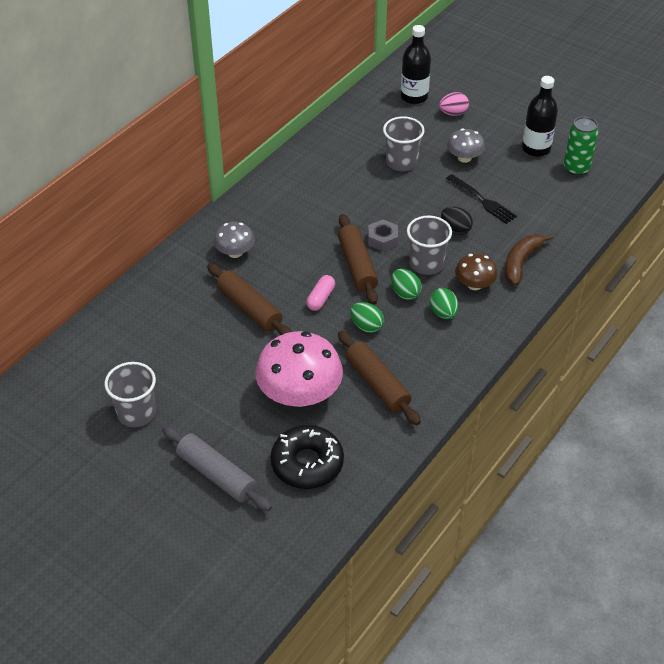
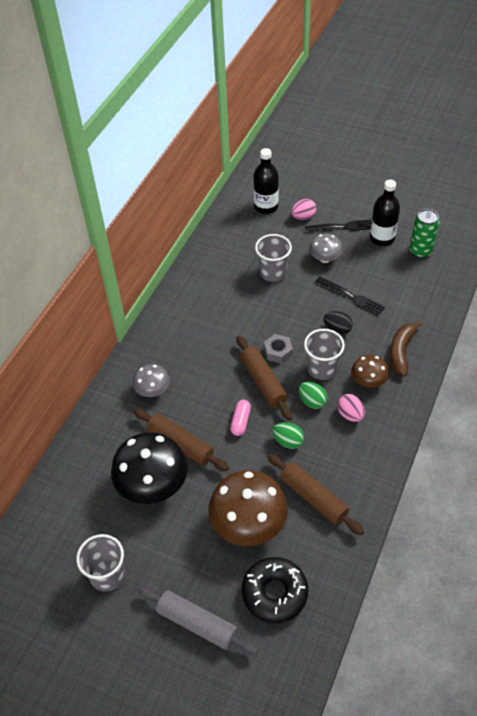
camera: 10 degrees left, 5 degrees up
(208, 339) = (152, 484): none -> black mushroom
(299, 394) = (248, 523): pink mushroom -> brown mushroom
(443, 313) = (350, 414): green egg -> pink egg
(495, 130) = (343, 227): none -> black fork

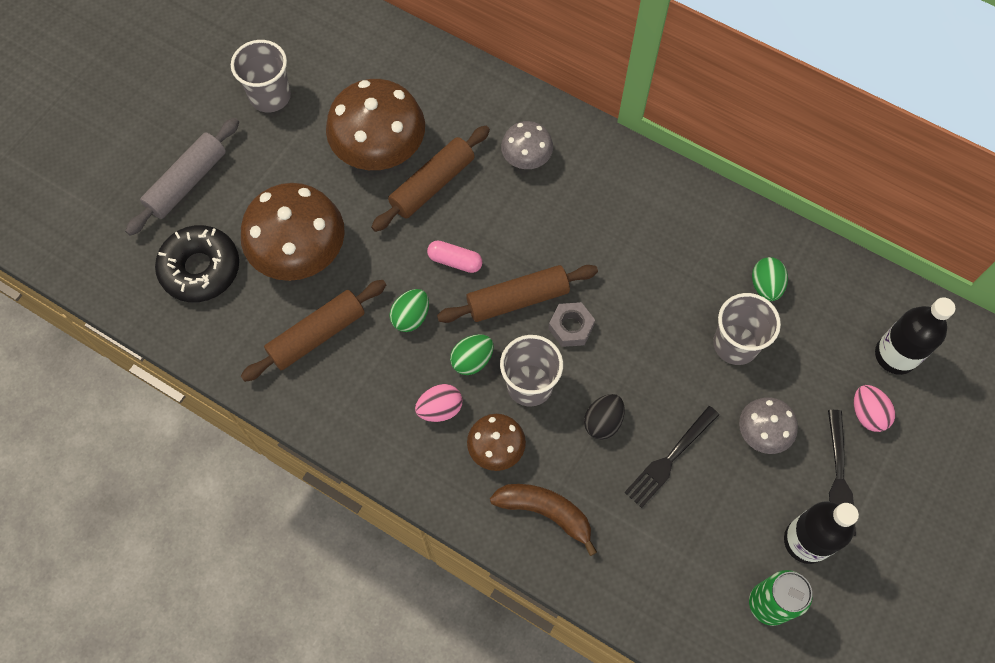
camera: 95 degrees right, 15 degrees up
(152, 484) = (379, 148): black mushroom -> brown mushroom
(232, 261) = (765, 286): none -> green egg

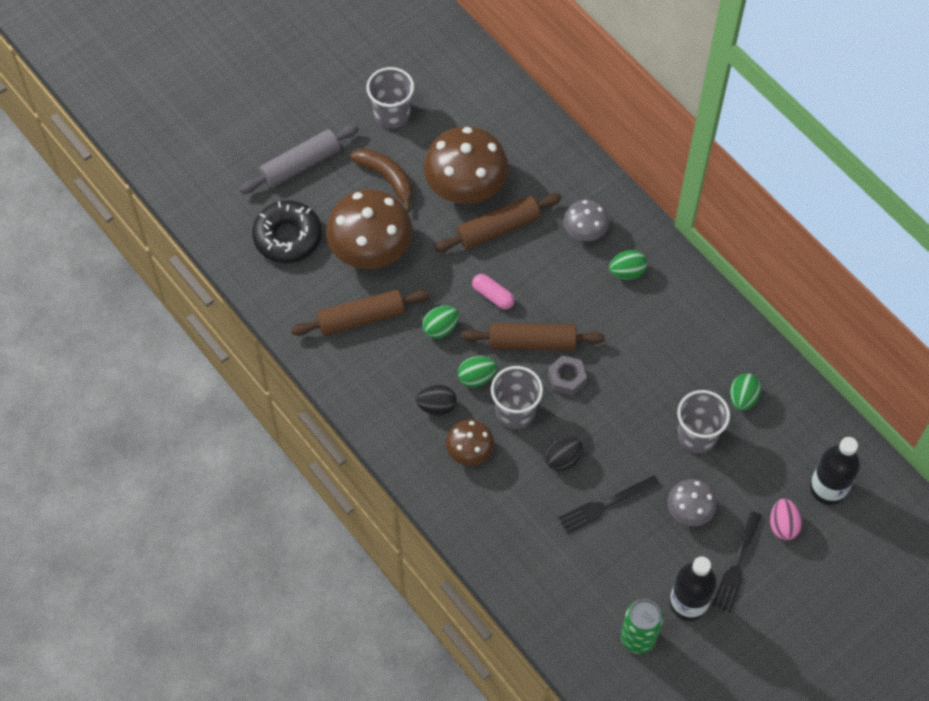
camera: 20 degrees right, 5 degrees down
(440, 409) = (437, 406): pink egg -> black egg
(545, 512) = (489, 511): brown banana -> brown banana (387, 178)
(588, 188) = (627, 272): none -> green egg

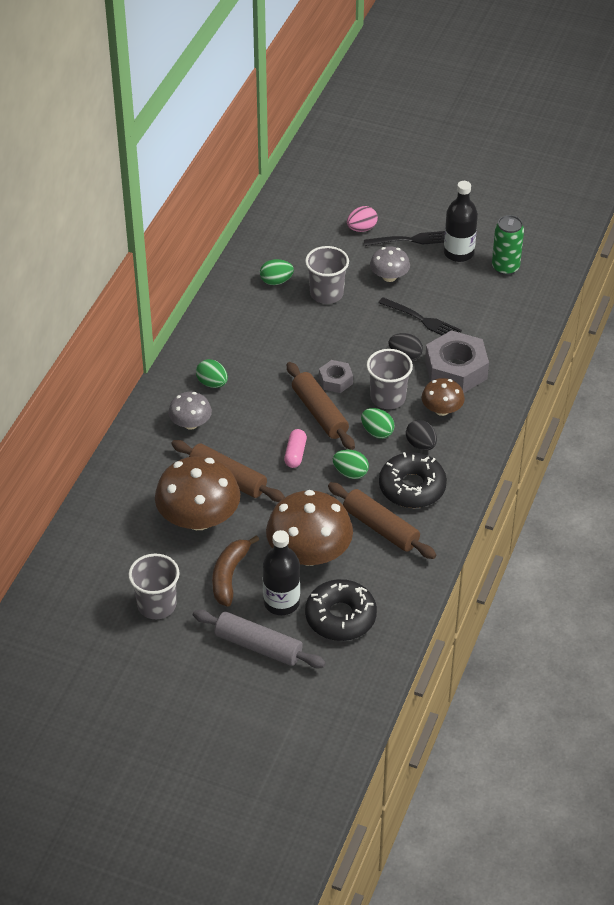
camera: 120 degrees left, 15 degrees down
(390, 369) = (412, 487): none -> black donut
(515, 495) = (456, 370): none -> grey nut
(828, 488) = (315, 217): black bottle -> black bottle (281, 602)

